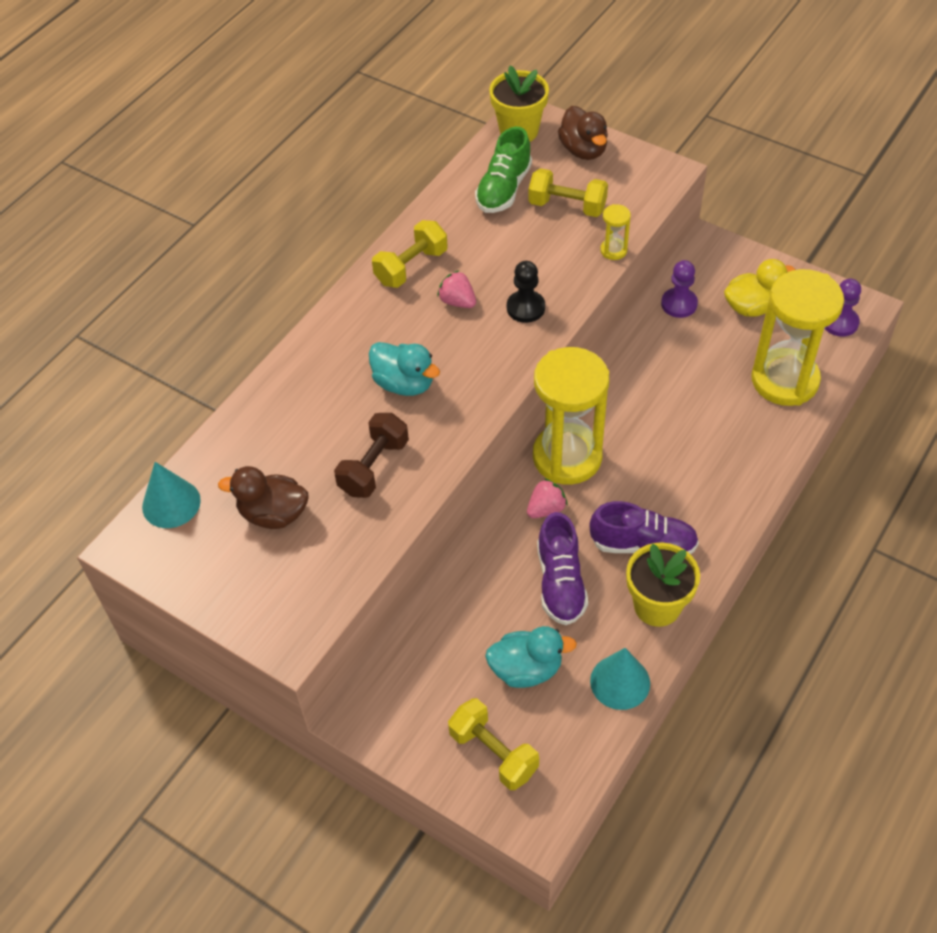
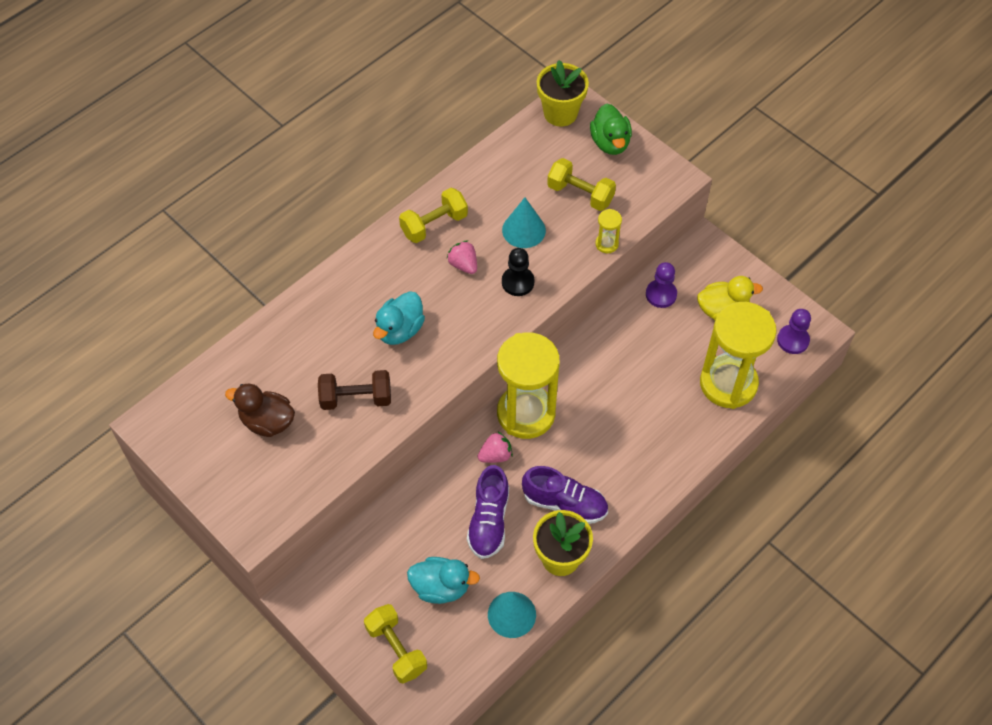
camera: 10 degrees right, 5 degrees up
(171, 503) = (190, 395): turquoise cone -> turquoise cone (523, 230)
(374, 467) = (356, 398): brown dumbbell -> brown dumbbell turned 45 degrees clockwise
(404, 383) = (400, 330): turquoise duck -> turquoise duck turned 75 degrees clockwise
(504, 189) = (531, 167): green shoe -> none
(583, 150) = (610, 143): brown duck -> green duck

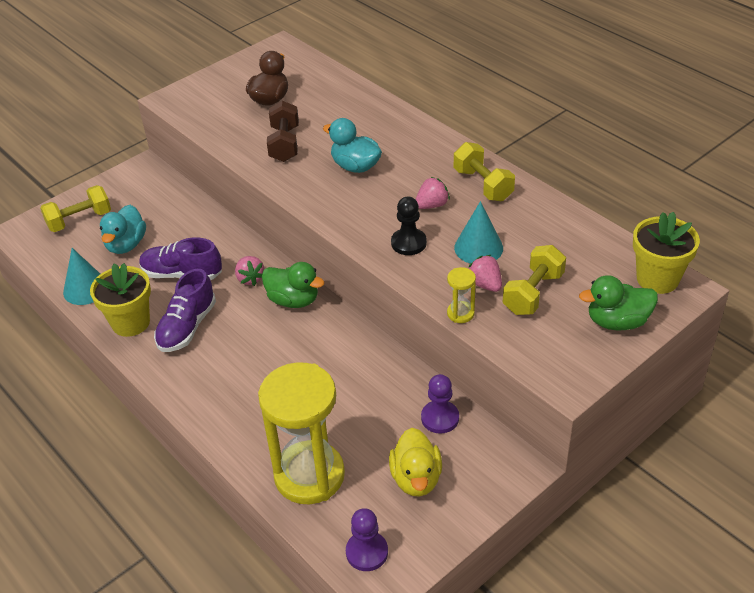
camera: 95 degrees right, 15 degrees down
(526, 413) = (293, 300): yellow hourglass -> green duck
(571, 226) = (485, 284): none -> pink strawberry

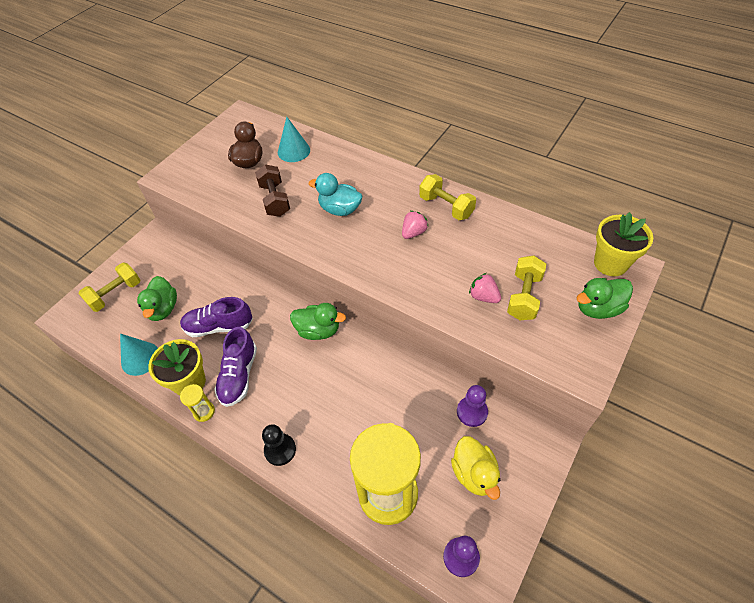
camera: 15 degrees left, 10 degrees up
(126, 245) = (163, 309): turquoise duck -> green duck
(250, 278) = (277, 318): pink strawberry -> none
(408, 243) = (408, 271): black pawn -> black pawn (280, 450)
(460, 313) = (475, 328): yellow hourglass -> yellow hourglass (204, 412)
(478, 248) = (465, 264): turquoise cone -> turquoise cone (293, 151)

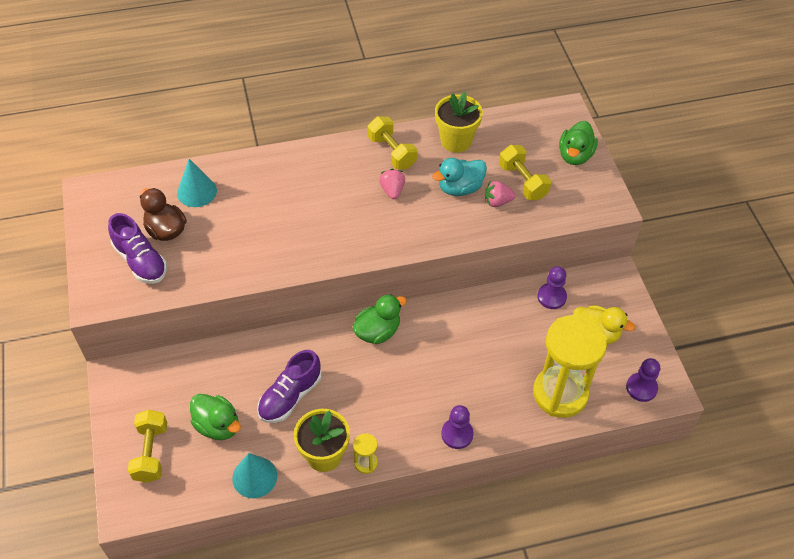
camera: 50 degrees left, 0 degrees up
(239, 375) = (358, 415): purple shoe -> purple shoe (140, 261)
(275, 200) = (240, 246): brown dumbbell -> none
(280, 450) = (457, 434): black pawn -> purple pawn
(340, 209) = (309, 214): turquoise duck -> turquoise duck (460, 188)
(446, 207) = (392, 152): yellow dumbbell -> yellow dumbbell turned 60 degrees clockwise
(610, 263) = (550, 117): yellow flower pot -> yellow flower pot (456, 141)

